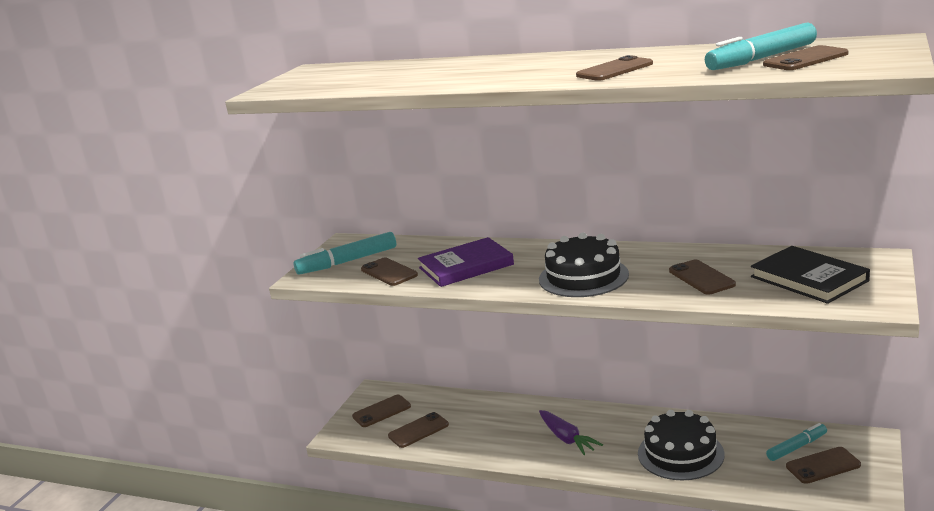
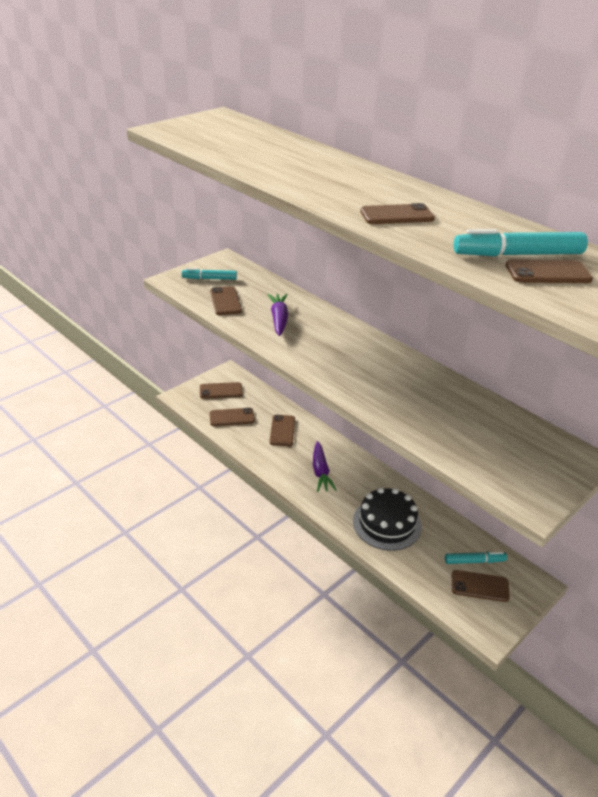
camera: 20 degrees right, 15 degrees up
(348, 261) = (209, 279): turquoise marker -> turquoise marker, size x0.65
(466, 266) = (279, 319): purple book -> purple carrot
(583, 277) = (346, 368): black cake -> none
(701, 278) = (427, 410): brown phone -> brown phone (282, 430)
(808, 279) = (506, 451): black book -> none

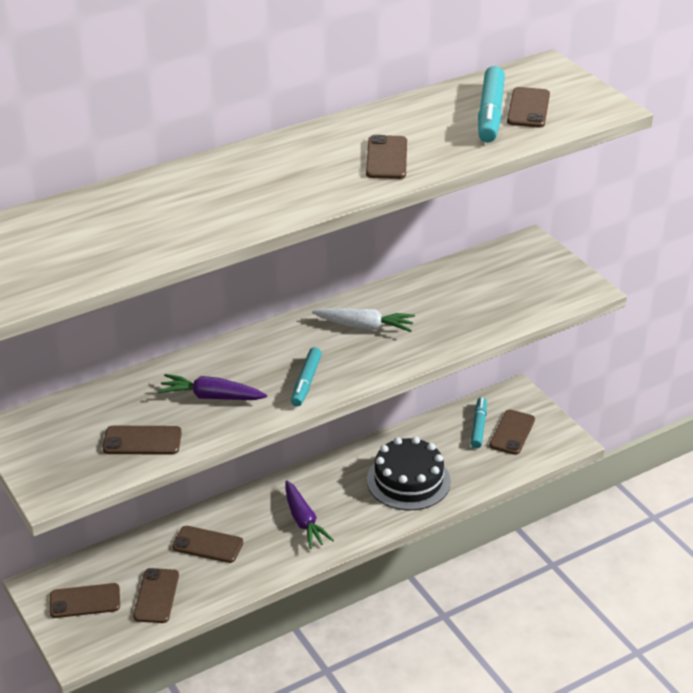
camera: 75 degrees left, 0 degrees up
(209, 279) = (67, 450): turquoise marker -> turquoise marker (306, 382)
(221, 391) = (85, 601): brown phone -> brown phone turned 75 degrees clockwise
(320, 472) = (303, 521): purple carrot -> purple carrot turned 60 degrees clockwise
(392, 374) = (364, 326): none -> white carrot

